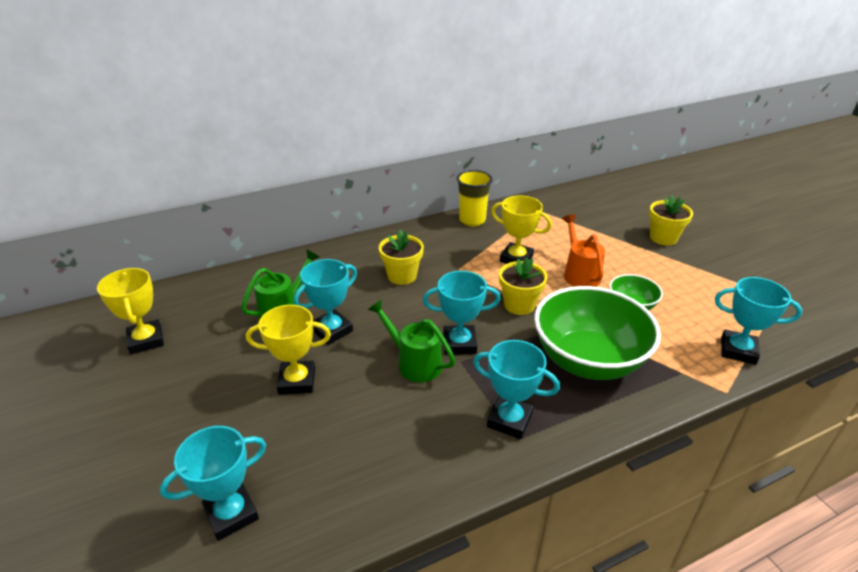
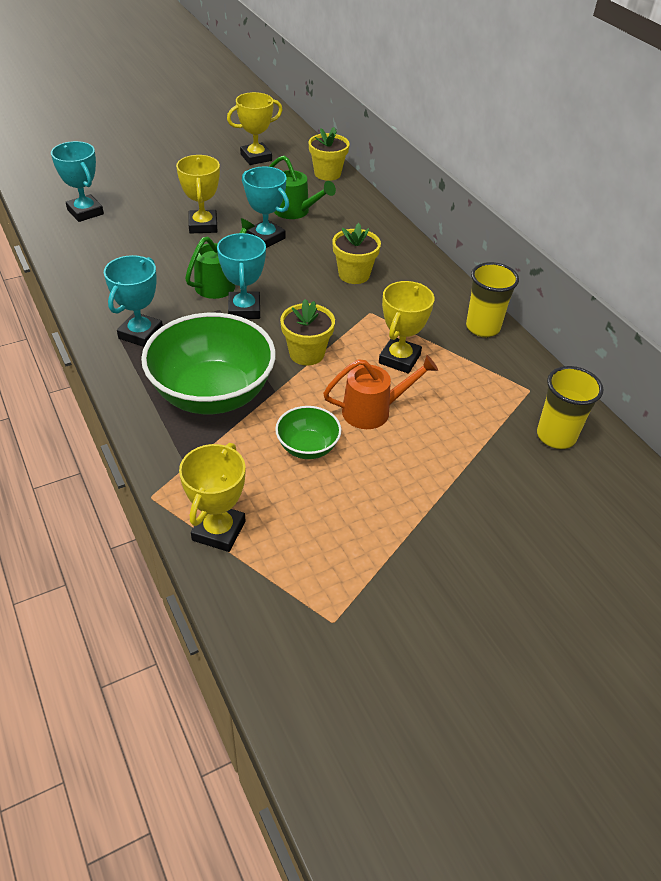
camera: 85 degrees right, 10 degrees up
(579, 206) = (556, 436): none -> yellow cup
(663, 238) = (482, 520): yellow flower pot -> yellow flower pot (327, 173)
(738, 350) = (218, 531): turquoise trophy -> yellow trophy

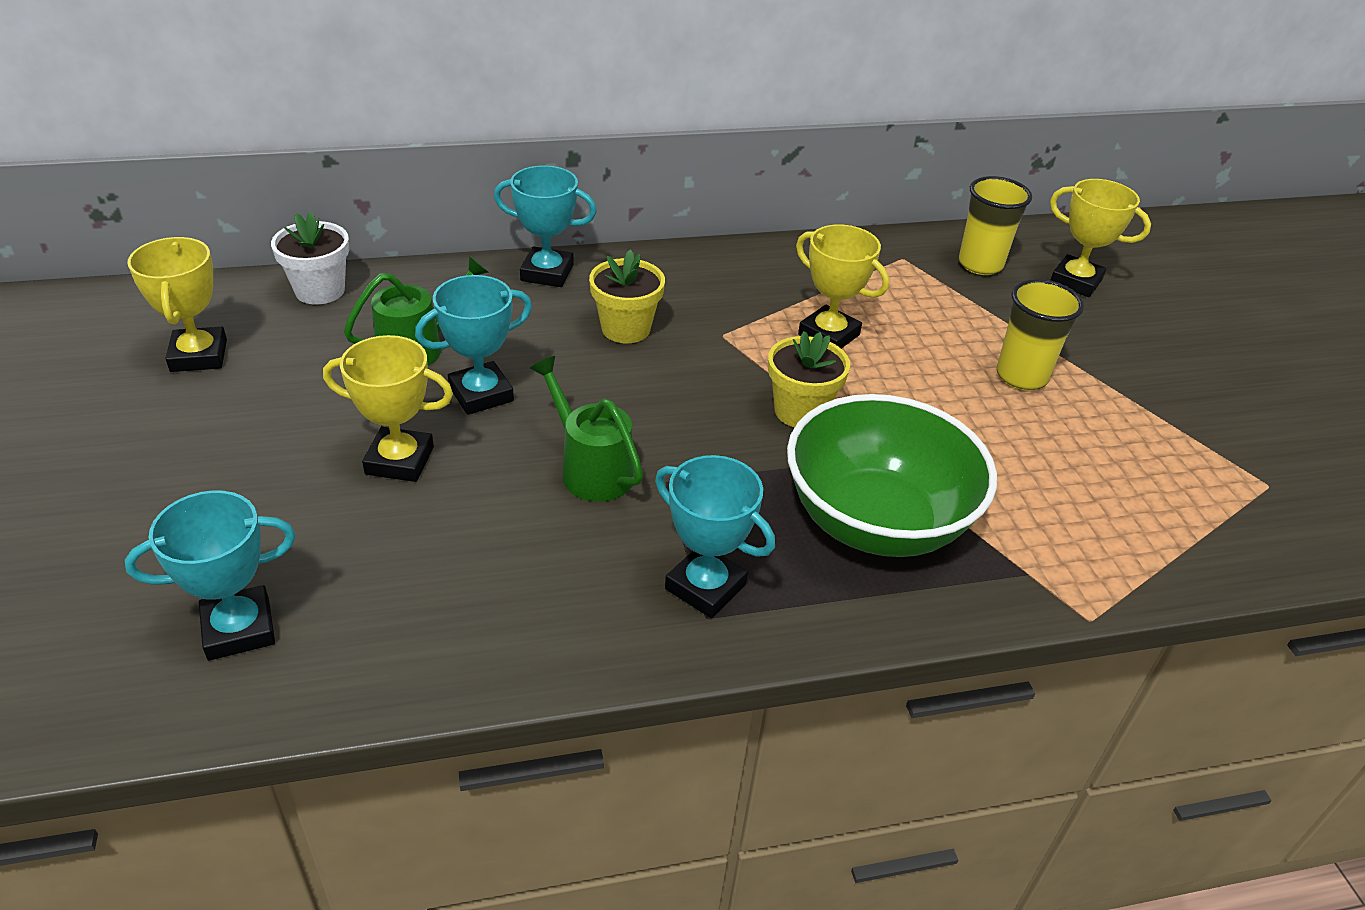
camera: 75 degrees left, 5 degrees down
(218, 531) = (1146, 558): yellow trophy -> yellow trophy (1075, 281)
(244, 309) = (675, 453): turquoise trophy -> turquoise trophy (547, 273)
(307, 447) = (992, 449): green bowl -> none
(327, 173) = (320, 291): yellow flower pot -> white flower pot
(373, 411) = (927, 379): orange watering can -> none
(482, 328) = (781, 258): yellow cup -> yellow cup (1021, 376)

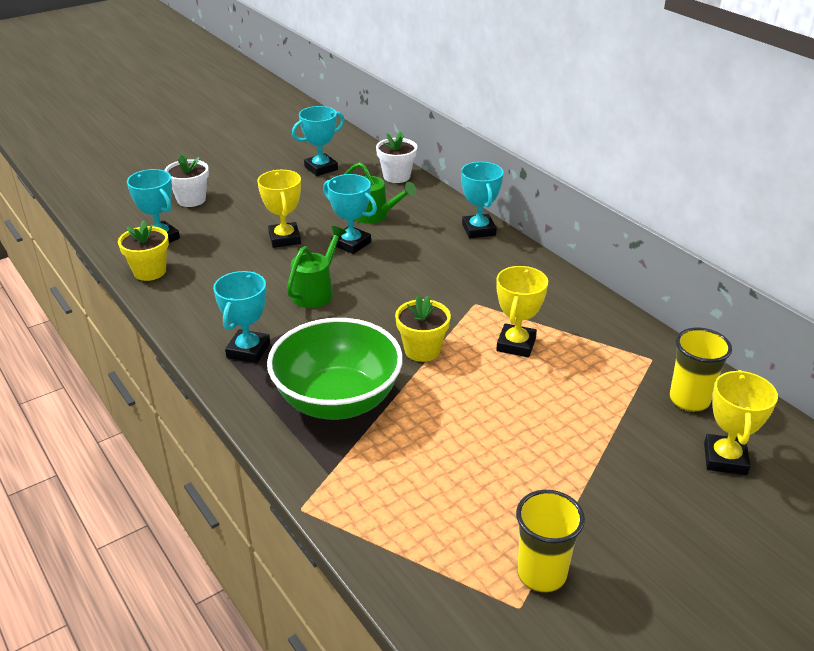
camera: 70 degrees right, 5 degrees down
(126, 549) = (191, 200): none -> white flower pot
(199, 356) = (321, 168): yellow trophy -> turquoise trophy
(626, 329) = (449, 269): yellow flower pot -> yellow flower pot (149, 271)
(1021, 376) = (549, 443): yellow cup -> yellow cup (541, 574)

